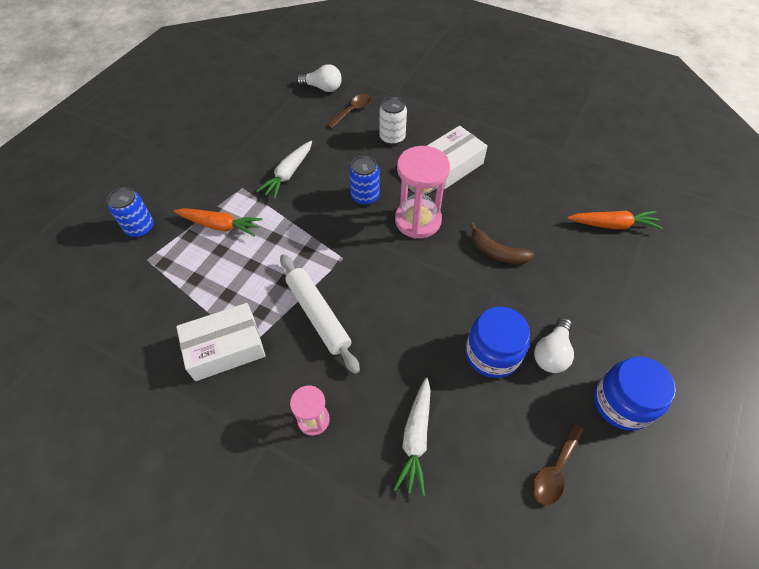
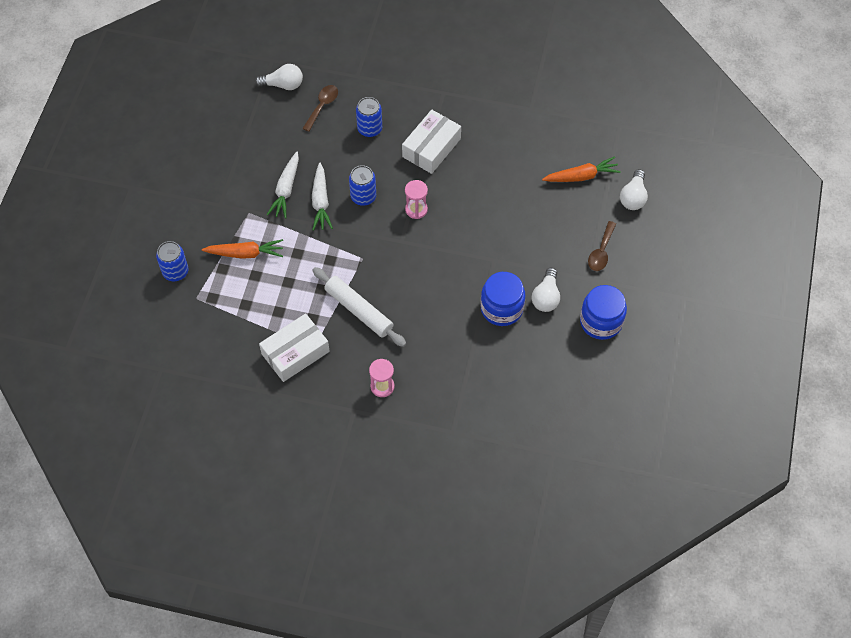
camera: 15 degrees left, 5 degrees up
(392, 137) = (369, 129): white can -> blue can
(415, 438) = (459, 381): white carrot -> white carrot (321, 202)
(418, 220) = (416, 209): pink hourglass -> pink hourglass, size x0.54
(496, 252) = (489, 224): brown banana -> none
(554, 470) = (559, 377): brown spoon -> brown spoon (601, 252)
(673, 259) = (633, 197): none -> white light bulb

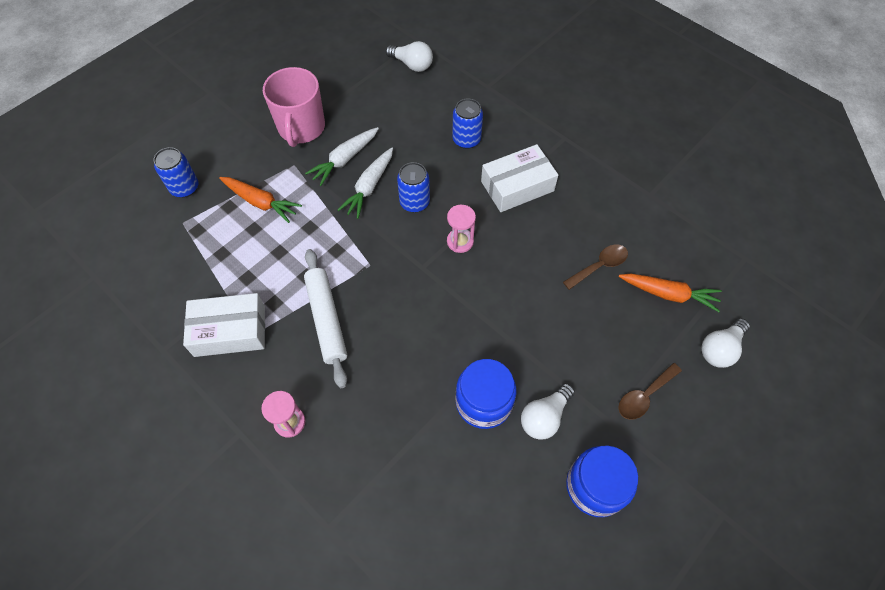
camera: 30 degrees right, 0 degrees up
(232, 180) = (301, 128): none -> pink mug
(322, 106) = (435, 99): brown spoon -> brown spoon (599, 266)

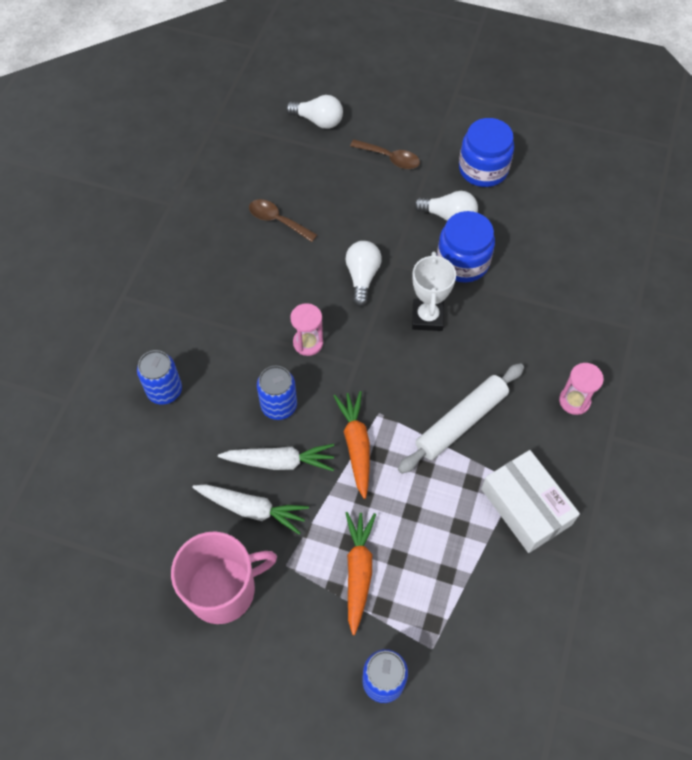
camera: 115 degrees left, 0 degrees up
(412, 65) = (56, 506): white light bulb -> white light bulb (362, 277)
(438, 341) = (427, 317): none -> white trophy
(517, 186) = (211, 318): white box -> none
(669, 294) = (282, 164): orange carrot -> orange carrot (356, 445)

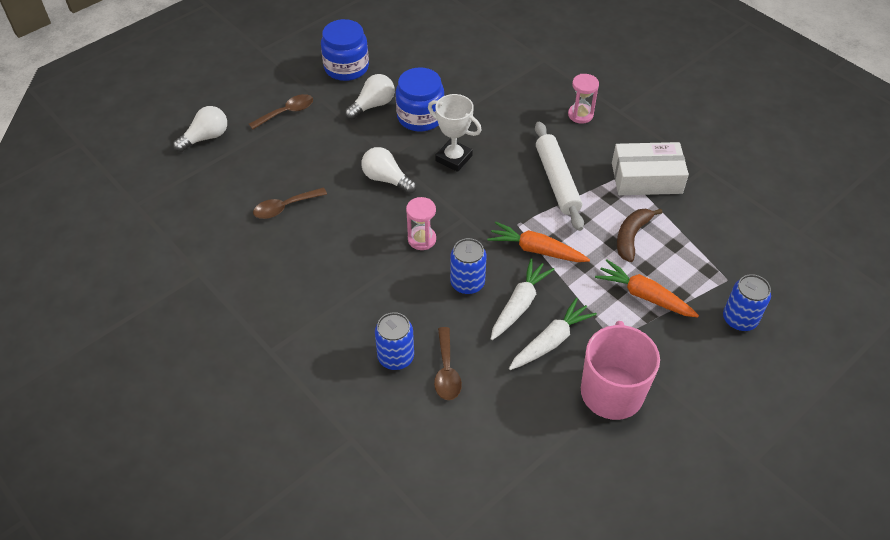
camera: 60 degrees left, 10 degrees down
(171, 437) = (446, 371): none -> brown spoon
(430, 526) = (631, 237): none -> brown banana

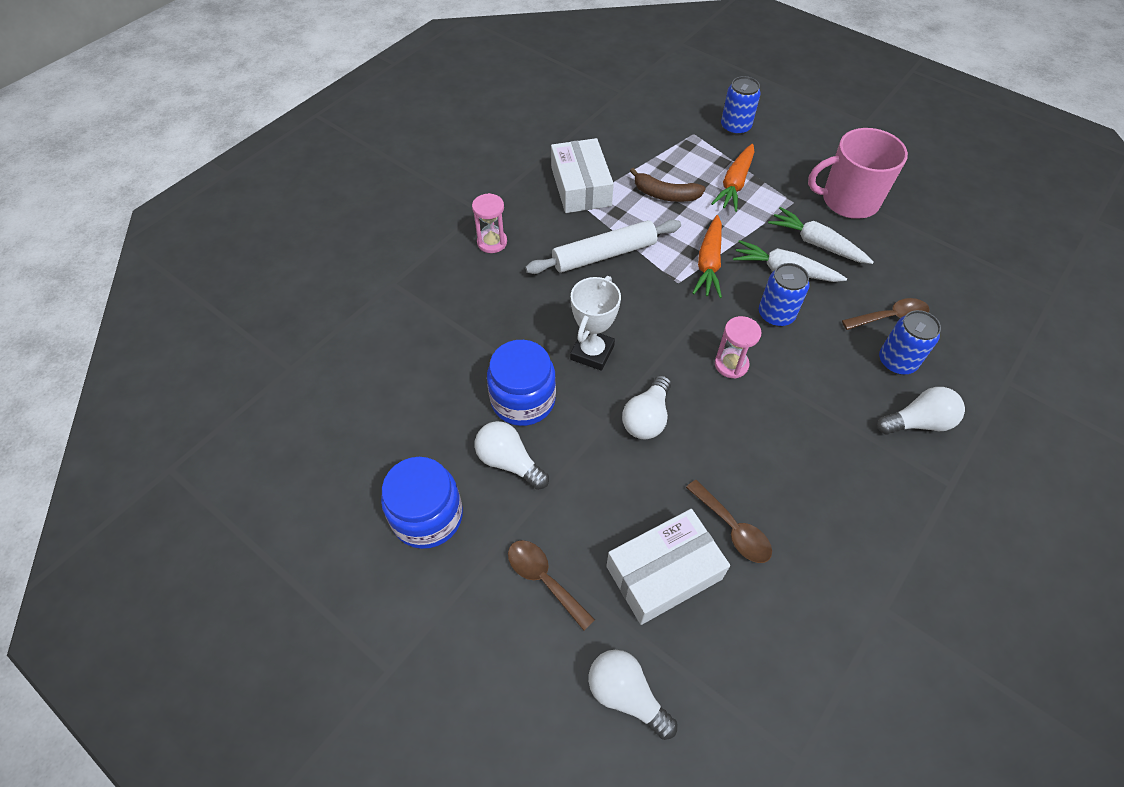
camera: 100 degrees left, 5 degrees up
(269, 167) = (664, 572): none -> white box
(331, 350) = (918, 422): none -> white light bulb

